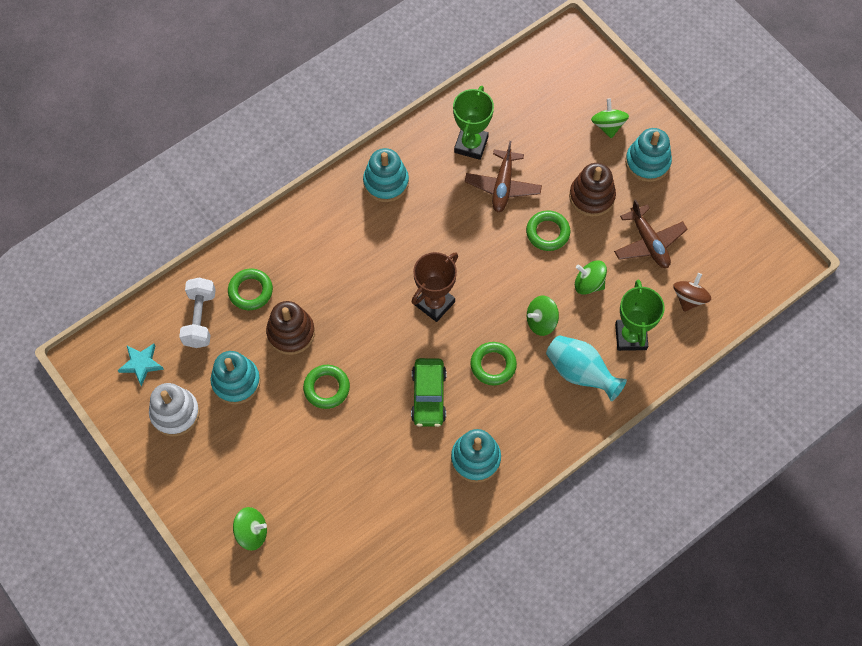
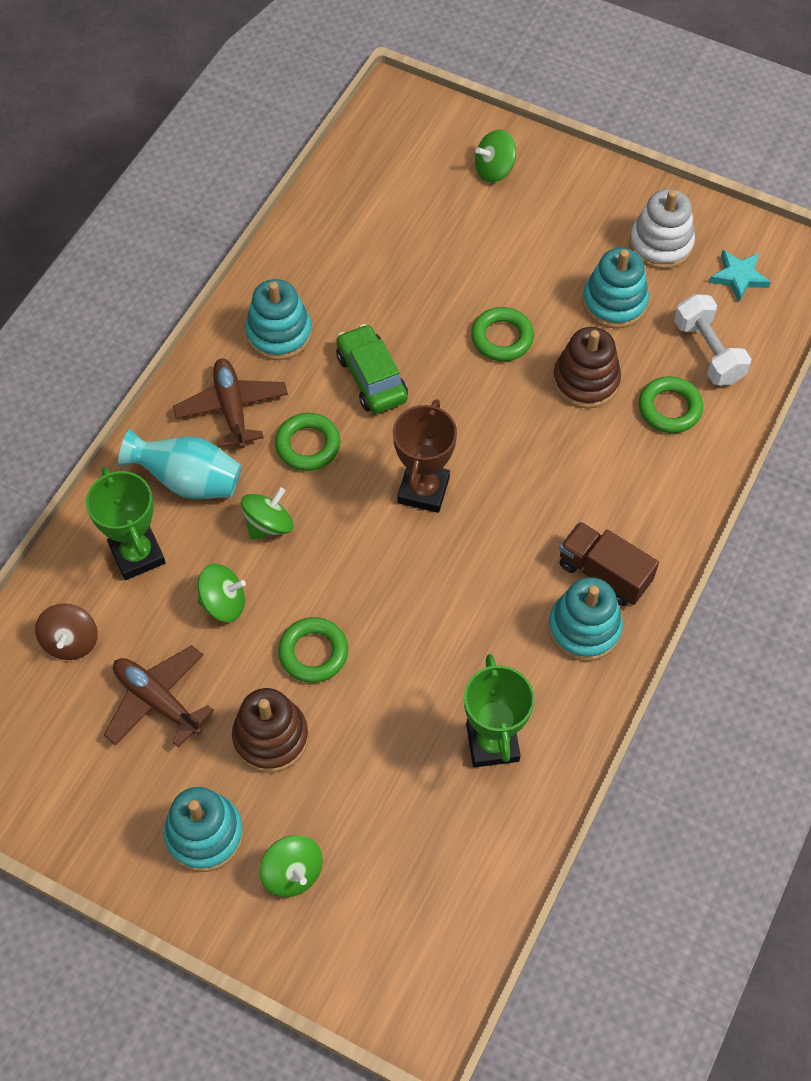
camera: 155 degrees right, 5 degrees down
(356, 208) = (604, 573): none -> brown truck
(503, 186) = (412, 696): brown plane -> brown plane (232, 408)

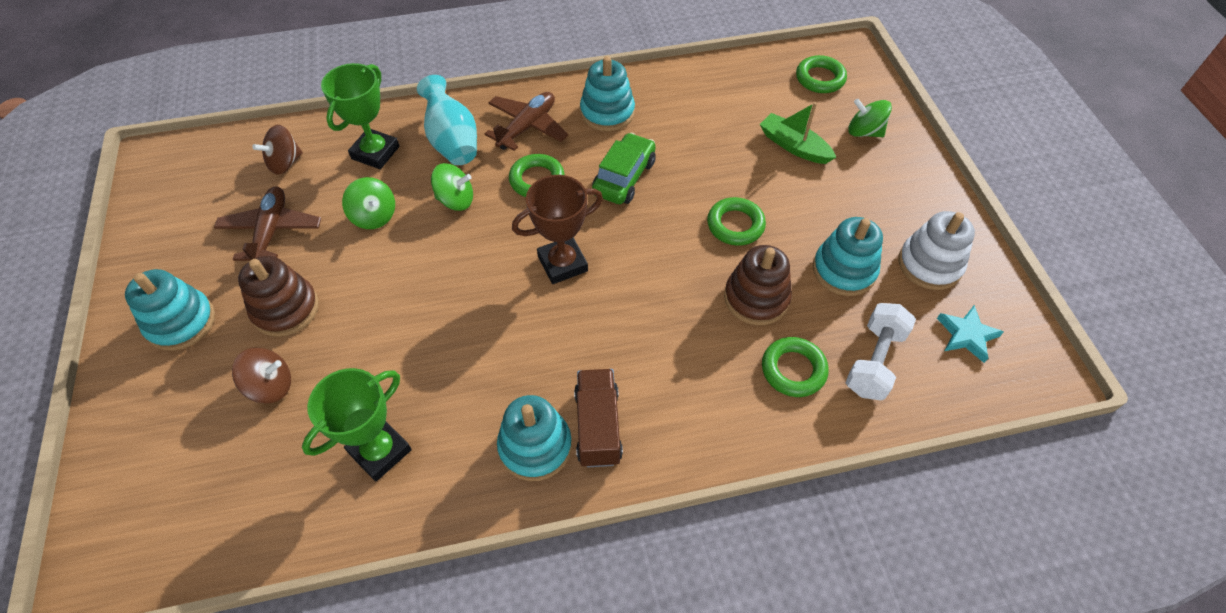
camera: 50 degrees right, 5 degrees down
(292, 873) = (179, 394): green spinning top -> none
(313, 653) = (373, 288): green ring -> green ring (820, 78)
(350, 792) = (271, 386): none -> brown spinning top
(460, 230) = (793, 146): none -> green boat

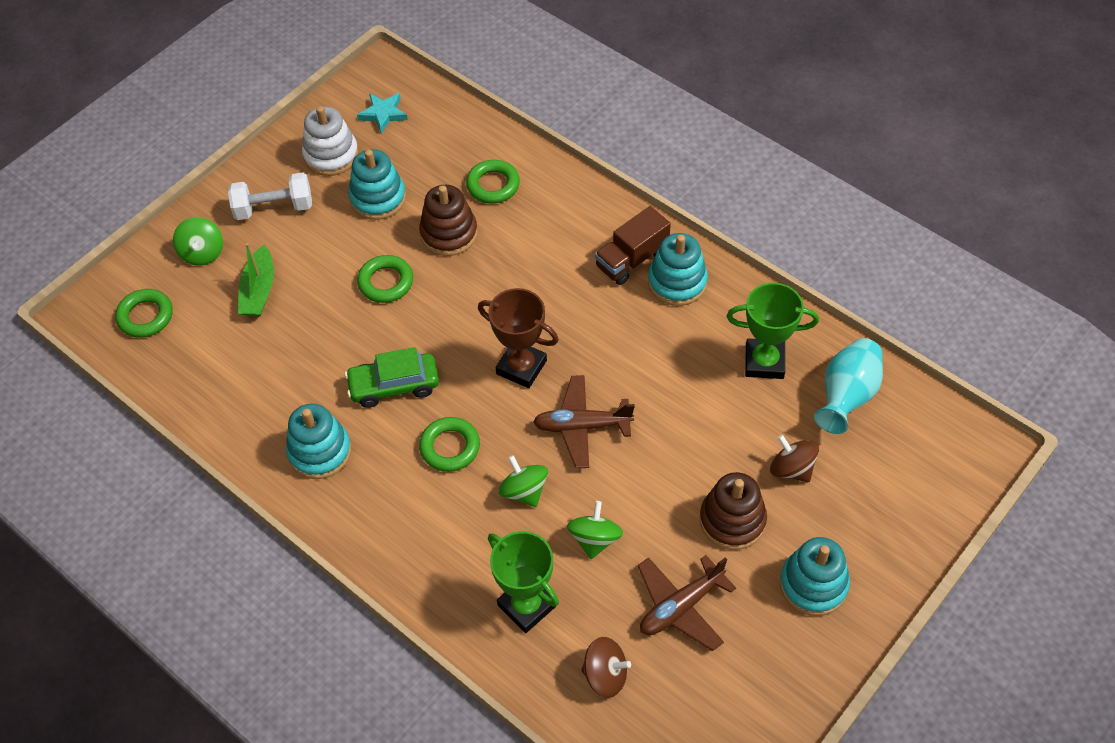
camera: 125 degrees left, 0 degrees up
(375, 153) = (527, 606): green trophy -> green trophy turned 60 degrees clockwise
(452, 141) = (459, 551): turquoise vase -> turquoise vase (846, 396)
(527, 127) = (390, 503): brown plane -> brown plane (582, 426)
(874, 361) = (448, 149): white dumbbell -> white dumbbell (274, 208)

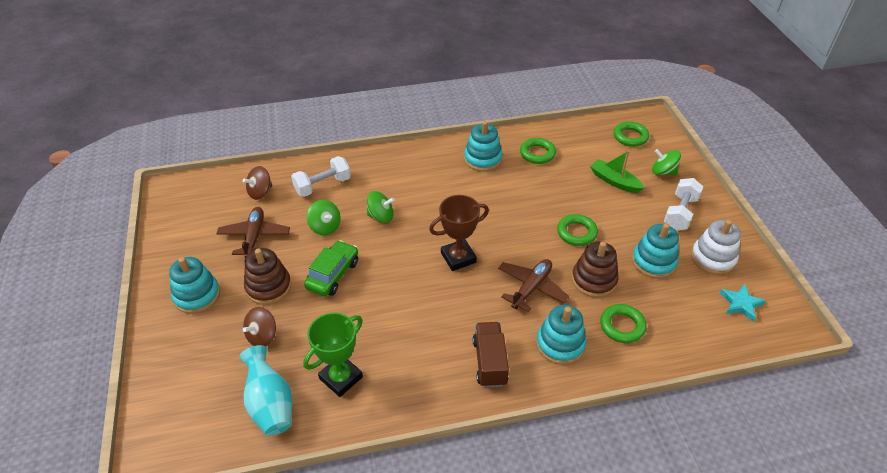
camera: 125 degrees right, 10 degrees down
(394, 386) = (497, 202): green car -> green car (333, 274)
(450, 447) = (436, 203): green ring -> green ring (537, 153)
(527, 606) = (323, 185): green trophy -> white dumbbell
(582, 426) = (393, 260): brown plane -> brown plane (531, 288)
(677, 282) = (447, 375): turquoise stacking toy -> turquoise stacking toy (560, 344)
(792, 469) = (262, 336): brown spinning top -> brown spinning top turned 135 degrees clockwise

